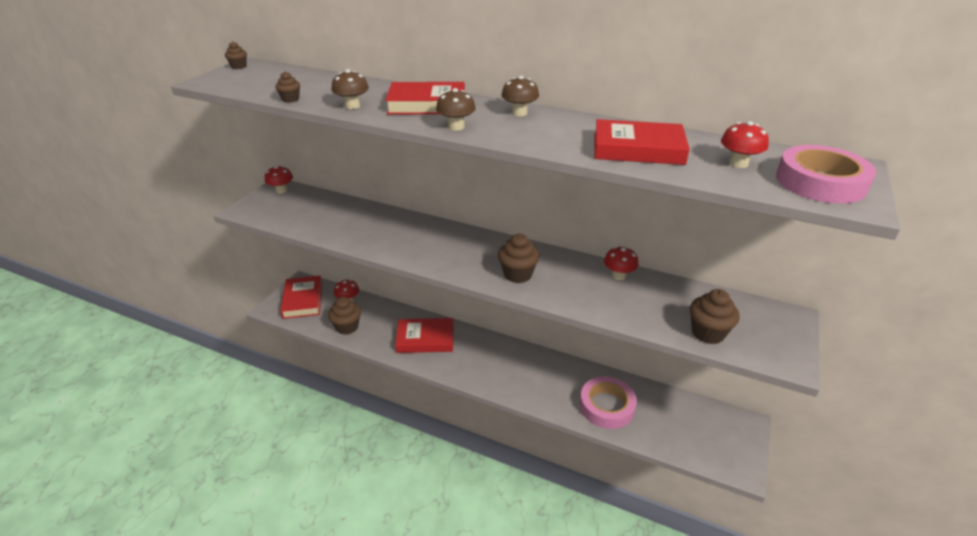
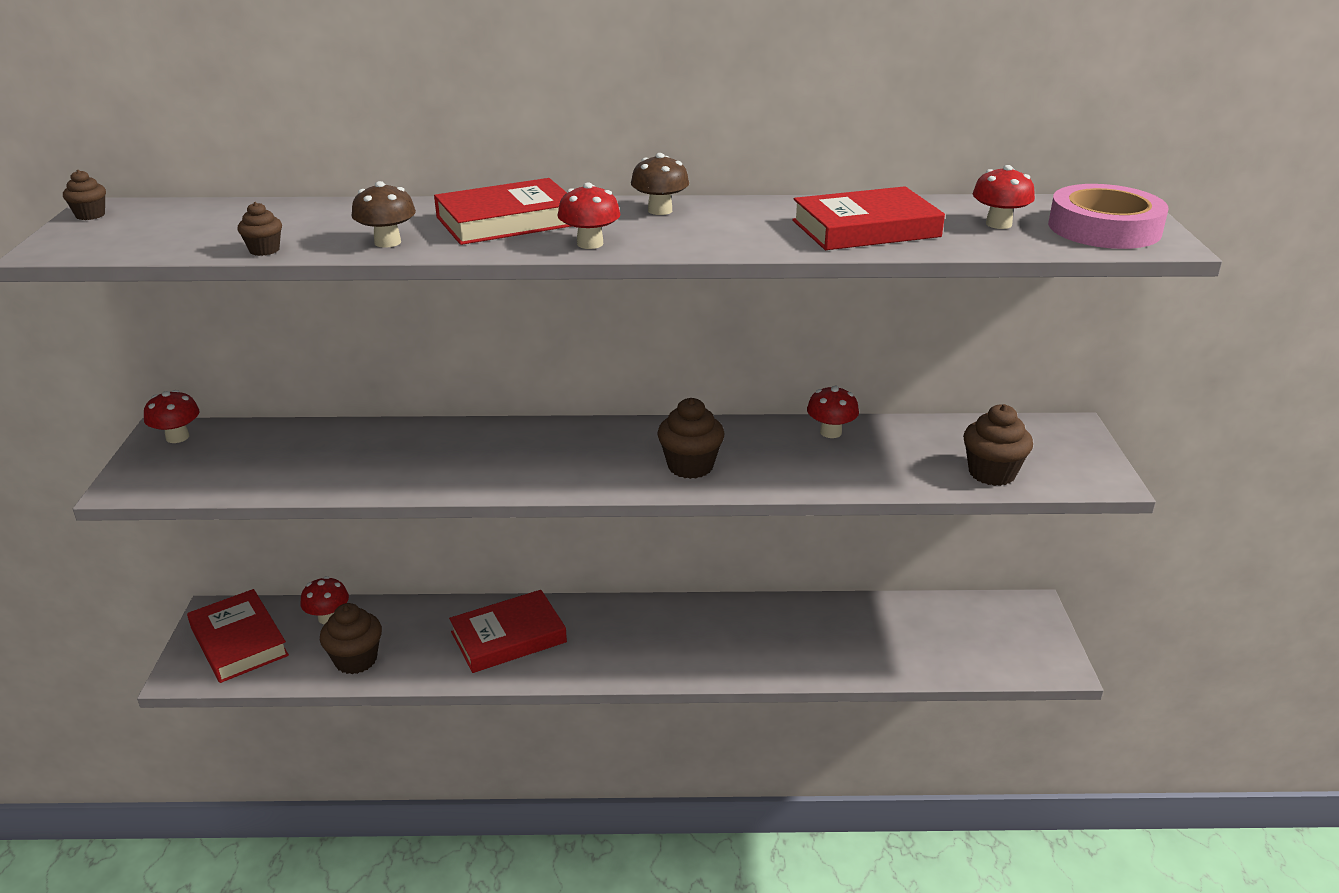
camera: 25 degrees left, 5 degrees down
(456, 127) = (590, 244): brown mushroom -> red mushroom
(606, 406) = (844, 645): pink tape -> none

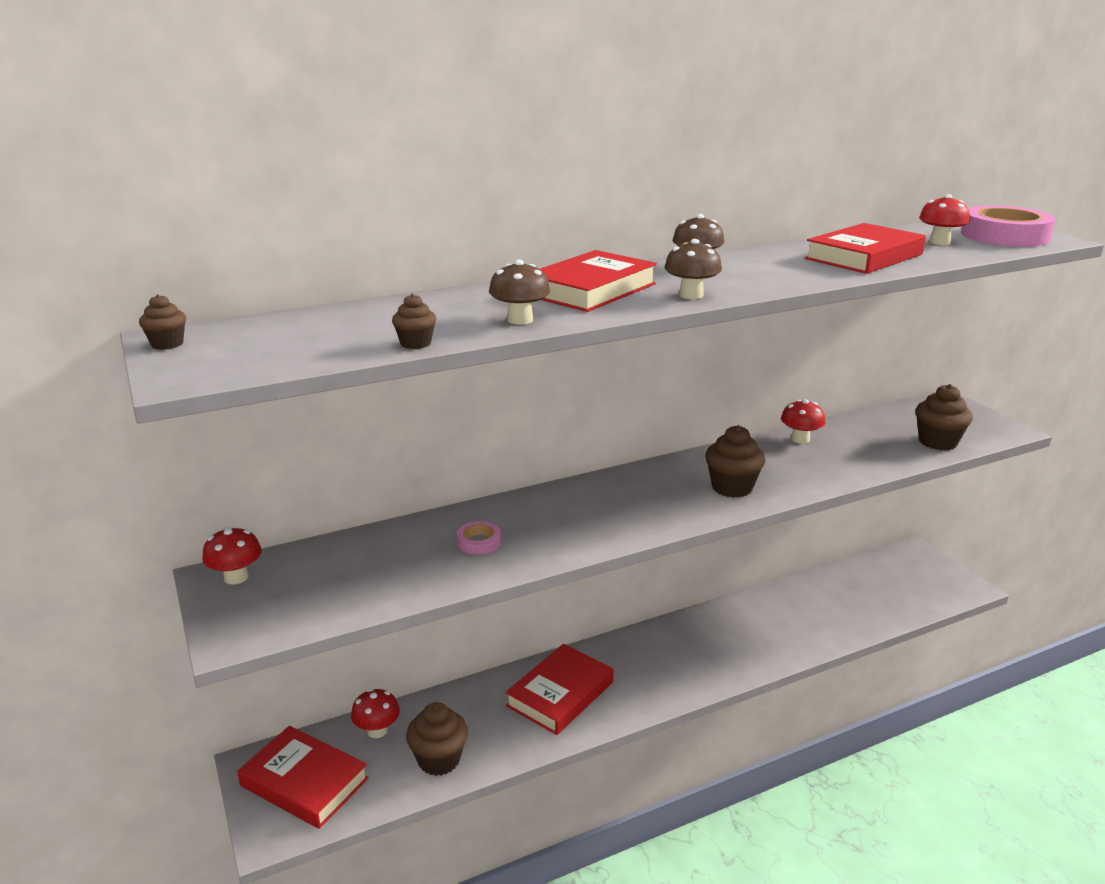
camera: 25 degrees left, 5 degrees down
(393, 458) = (479, 542): none -> pink tape
(590, 244) = (691, 295): red mushroom -> brown mushroom

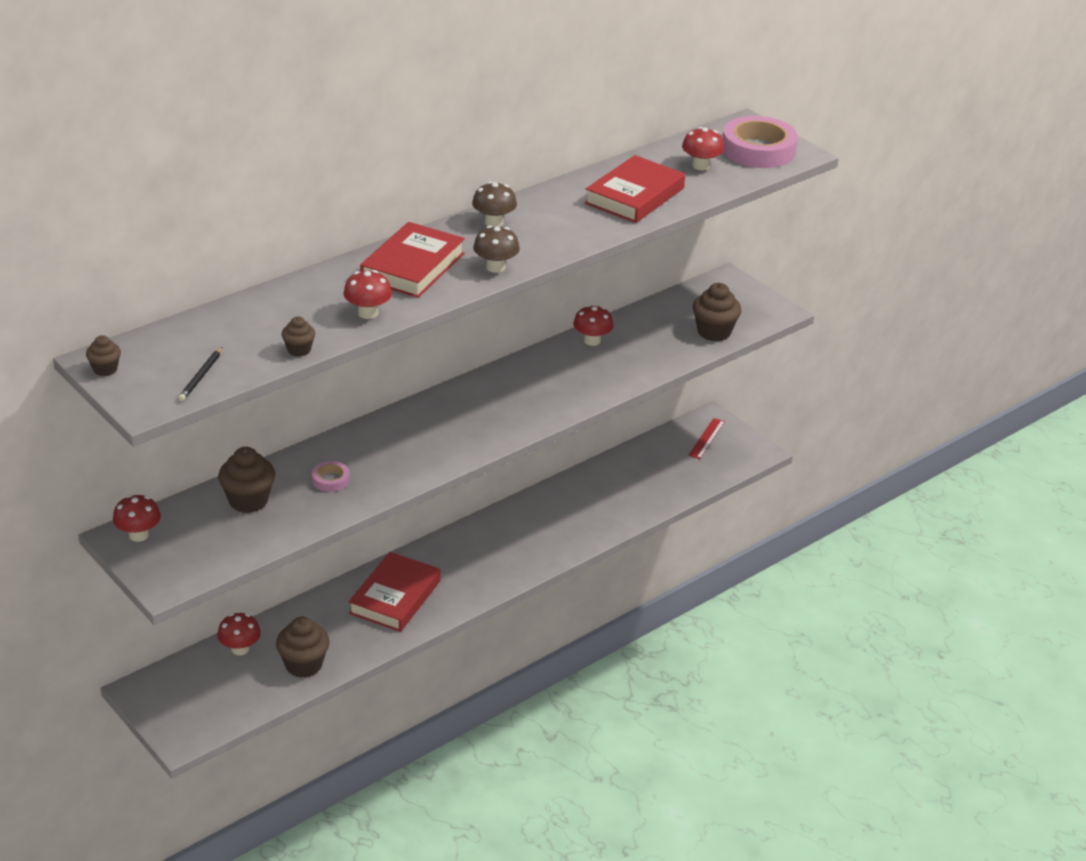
camera: 15 degrees left, 10 degrees up
(276, 357) = (201, 376): none -> black pencil
(304, 782) = (193, 697): red book -> none
(520, 320) = (368, 313): brown mushroom -> red mushroom
(732, 487) = (535, 401): brown cupcake -> brown cupcake (248, 501)
(912, 569) = (706, 438): none -> red ruler

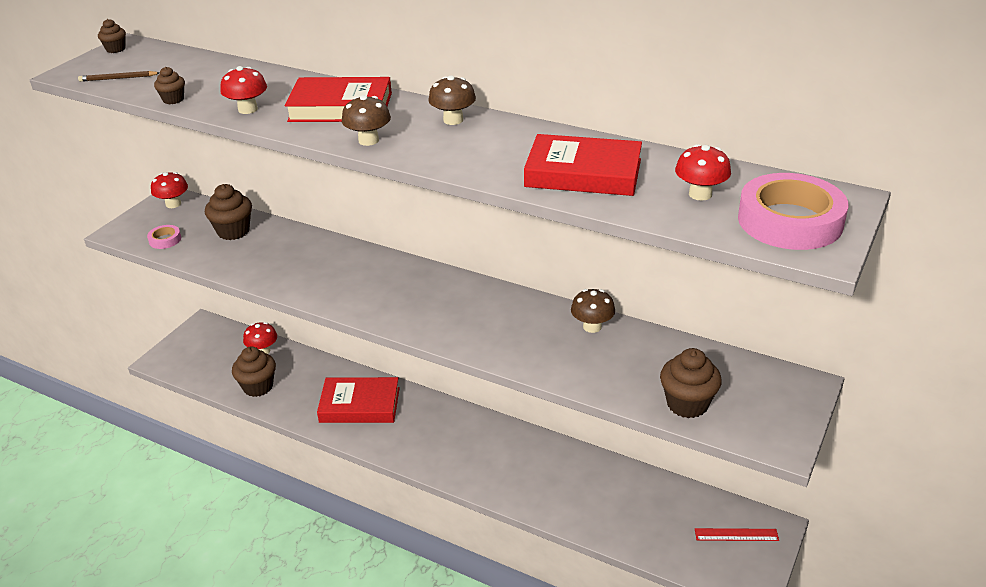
camera: 70 degrees right, 0 degrees up
(201, 376) = (118, 78): black pencil -> brown pencil
(330, 480) = (278, 256): pink tape -> pink tape (165, 240)
(592, 341) = (592, 326): red mushroom -> brown mushroom

